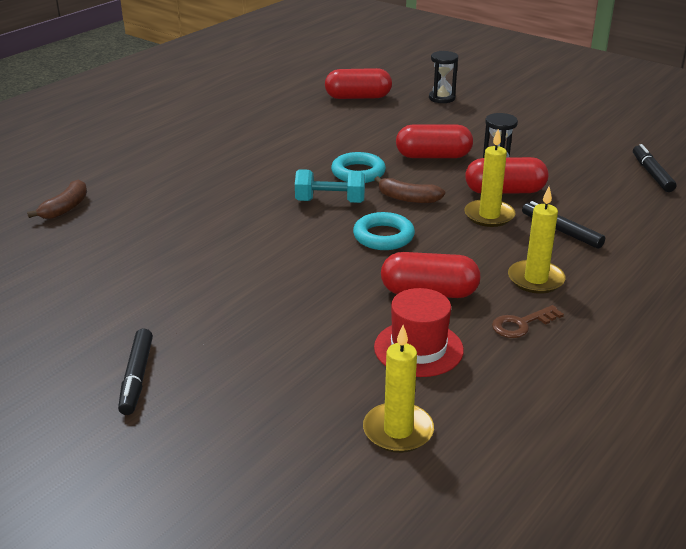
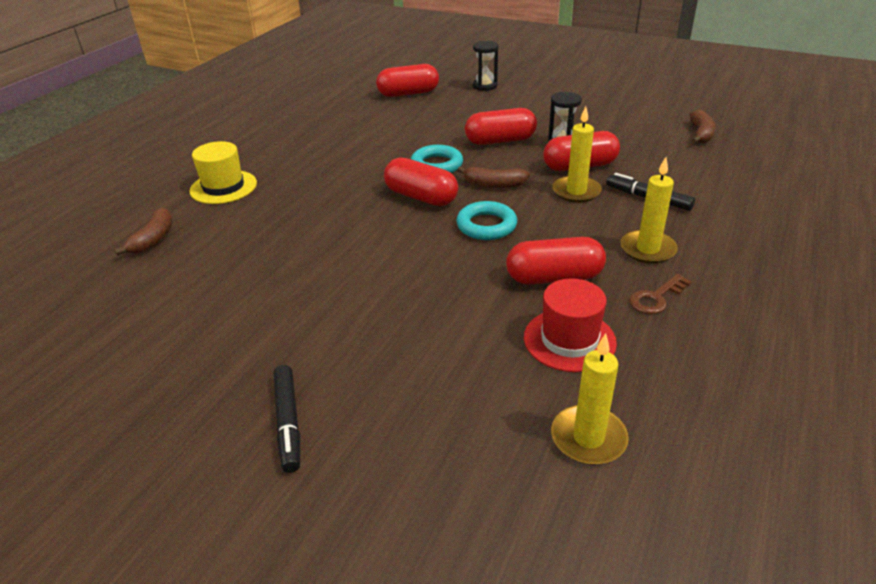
camera: 10 degrees left, 5 degrees up
(143, 169) = (223, 187): none -> yellow hat
(330, 201) = (421, 197): turquoise dumbbell -> red capsule
(652, 174) = (700, 134): black marker -> brown banana

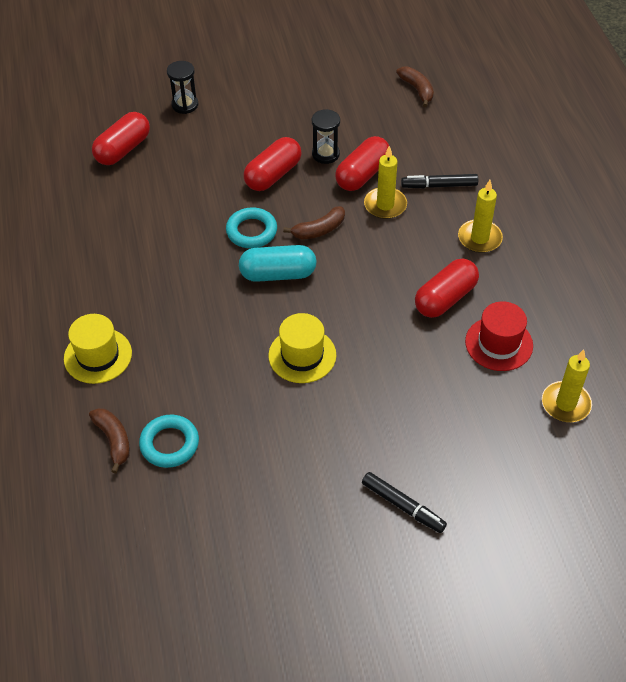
camera: 40 degrees left, 15 degrees up
(365, 256) = (302, 355): none -> yellow hat
(421, 197) = (278, 274): red capsule -> turquoise capsule
(486, 225) = (356, 276): turquoise ring -> turquoise ring (169, 444)
(656, 298) = (518, 279): brown key -> none

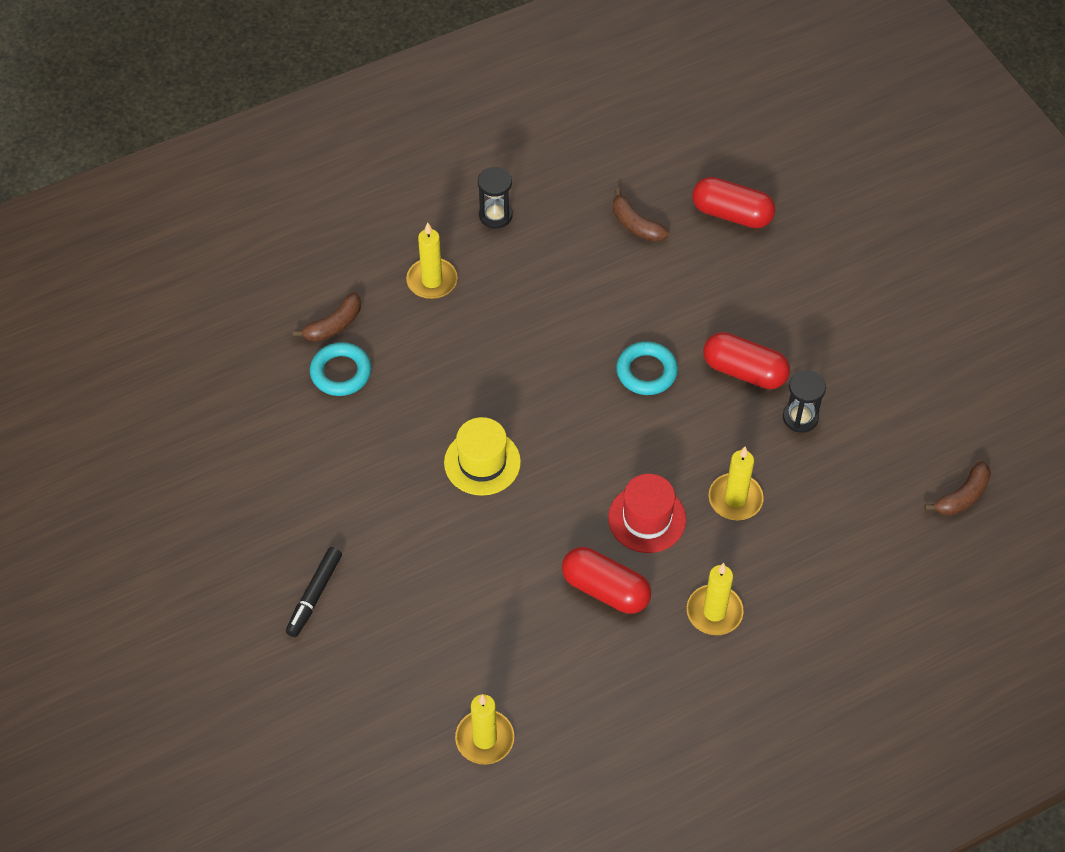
camera: 75 degrees right, 5 degrees up
(98, 356) = (432, 281): yellow hat -> yellow candle
(185, 105) = (830, 252): black hourglass -> black hourglass (495, 215)
(278, 274) = (590, 412): turquoise capsule -> none
(319, 230) = (671, 438): brown banana -> brown banana (635, 225)
(362, 174) = (779, 464): red capsule -> none
(439, 185) = (790, 553): black marker -> none
(499, 343) = (553, 656): red hat -> red hat (647, 518)

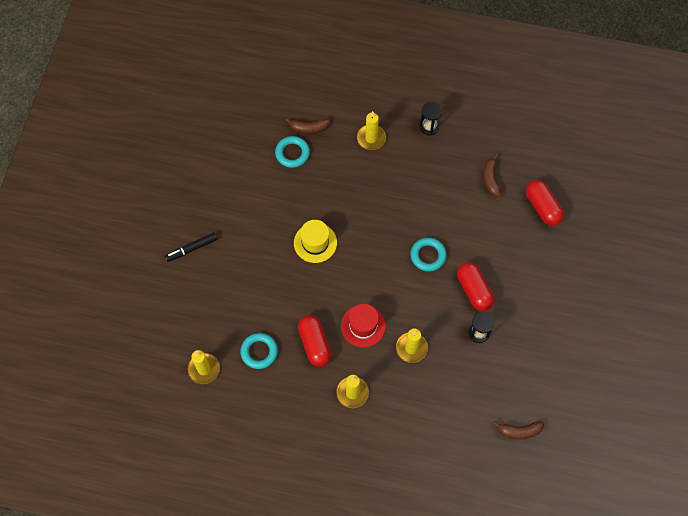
camera: 40 degrees right, 10 degrees up
(540, 657) = (259, 352): none -> turquoise ring

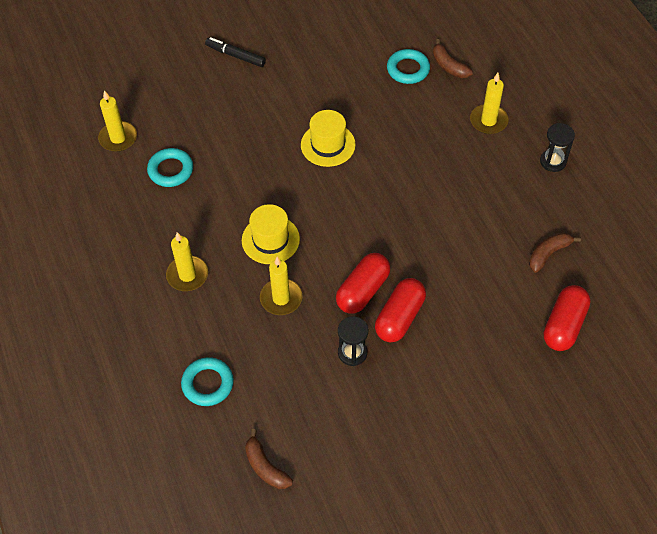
camera: 55 degrees right, 10 degrees down
(314, 344) = (216, 210): red capsule -> red capsule (362, 290)
(363, 326) = (270, 239): red hat -> yellow hat
(428, 256) = (402, 250): turquoise ring -> turquoise ring (208, 384)

